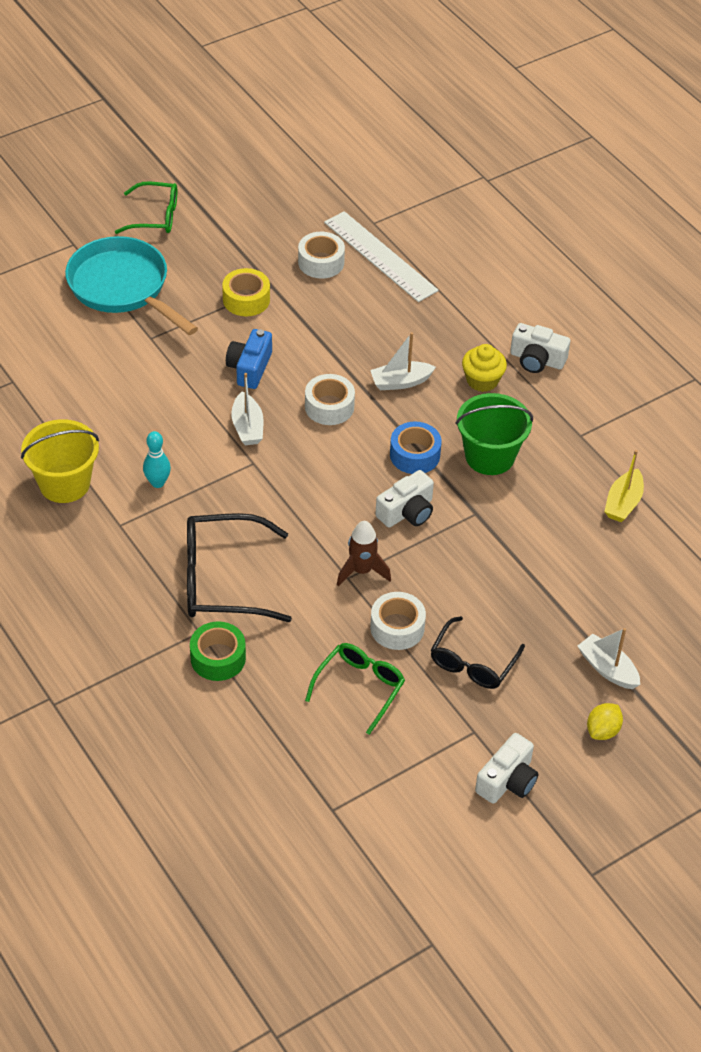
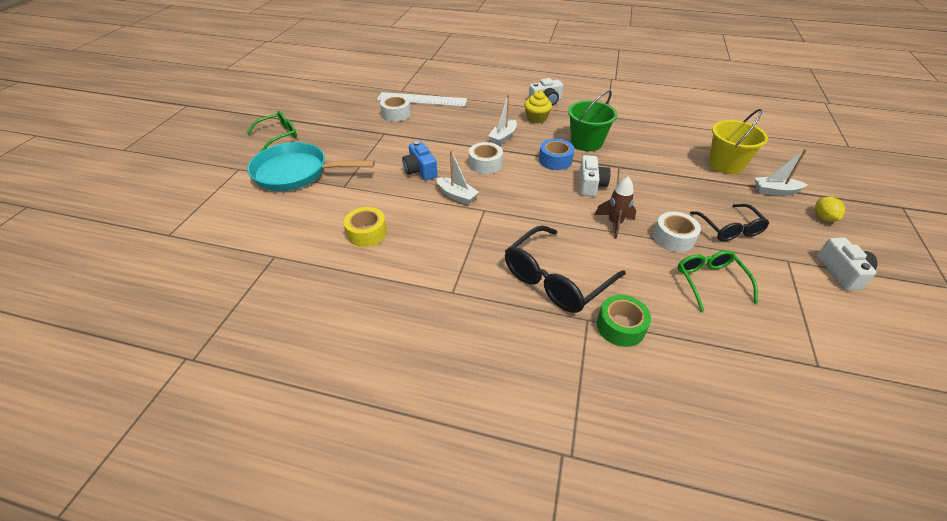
camera: 40 degrees left, 5 degrees down
(64, 483) = (383, 292): yellow bucket -> yellow bucket (725, 164)
(157, 483) = (444, 253): turquoise bowling pin -> none
(246, 299) = (377, 144): yellow tape -> yellow tape (367, 233)
(623, 503) = (663, 129): yellow boat -> none

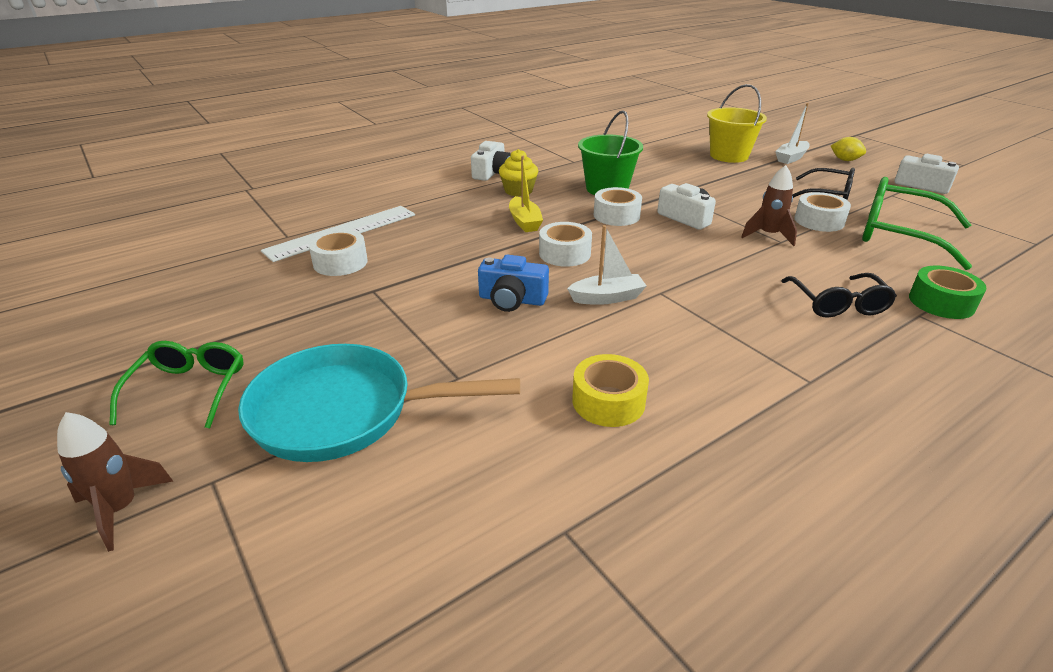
camera: 50 degrees left, 10 degrees down
(214, 161) = (121, 509): none -> brown rocket
(296, 173) = (344, 412): turquoise pan -> turquoise pan turned 45 degrees clockwise
(503, 137) = (525, 222): white boat -> yellow boat
(555, 160) = (616, 215): blue tape -> white tape
(556, 279) = (838, 304): black glasses -> black glasses, size x0.64
(710, 281) = (898, 234): green glasses -> green glasses, size x1.57

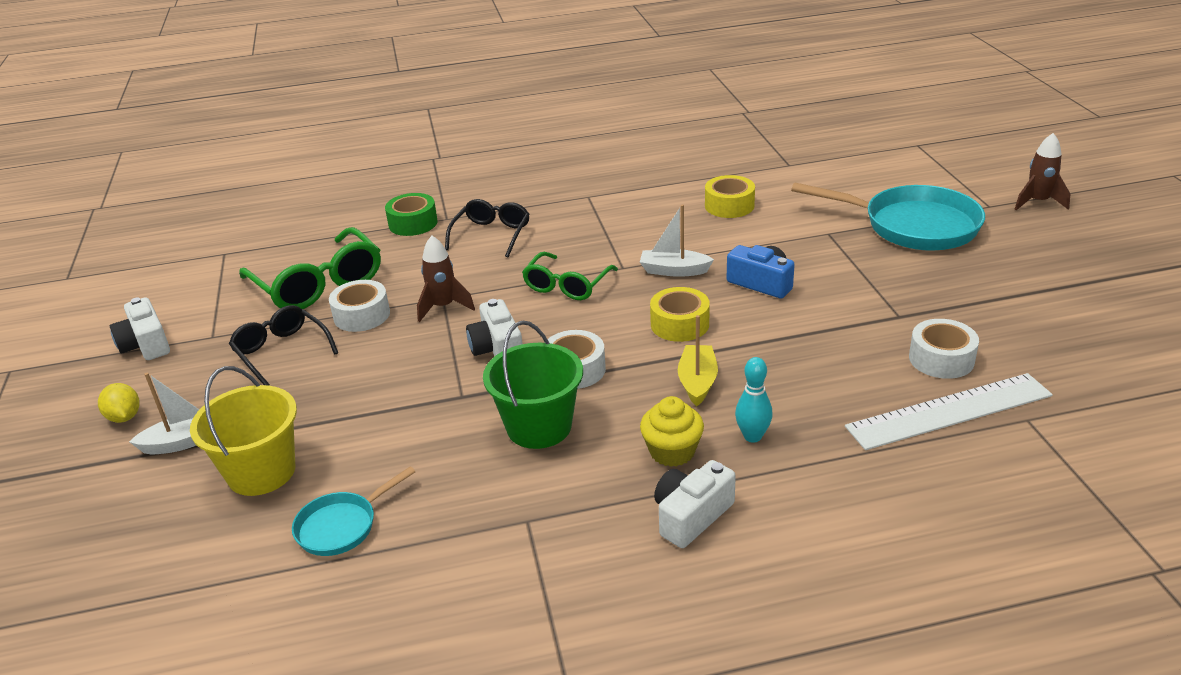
camera: 155 degrees left, 0 degrees up
(189, 389) = (1039, 256): green glasses -> green glasses (567, 285)
(473, 203) = (752, 436): none -> turquoise bowling pin
(564, 253) = (679, 324): white tape -> yellow tape
(659, 149) = (342, 526): none -> turquoise pan

